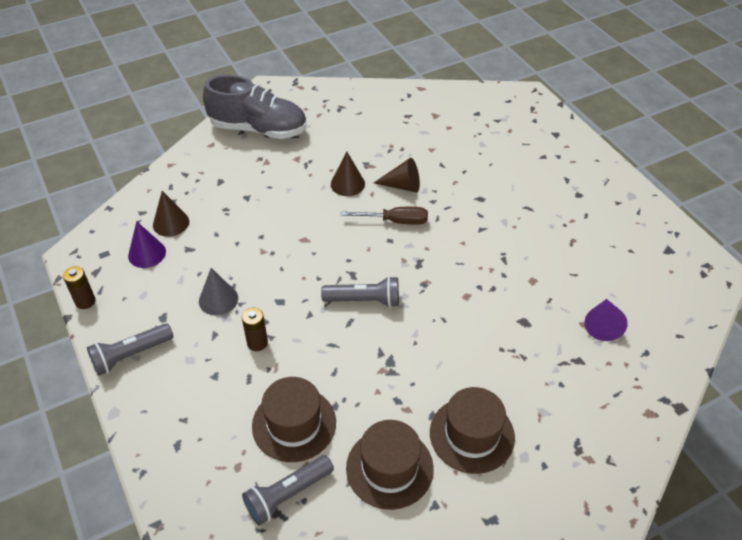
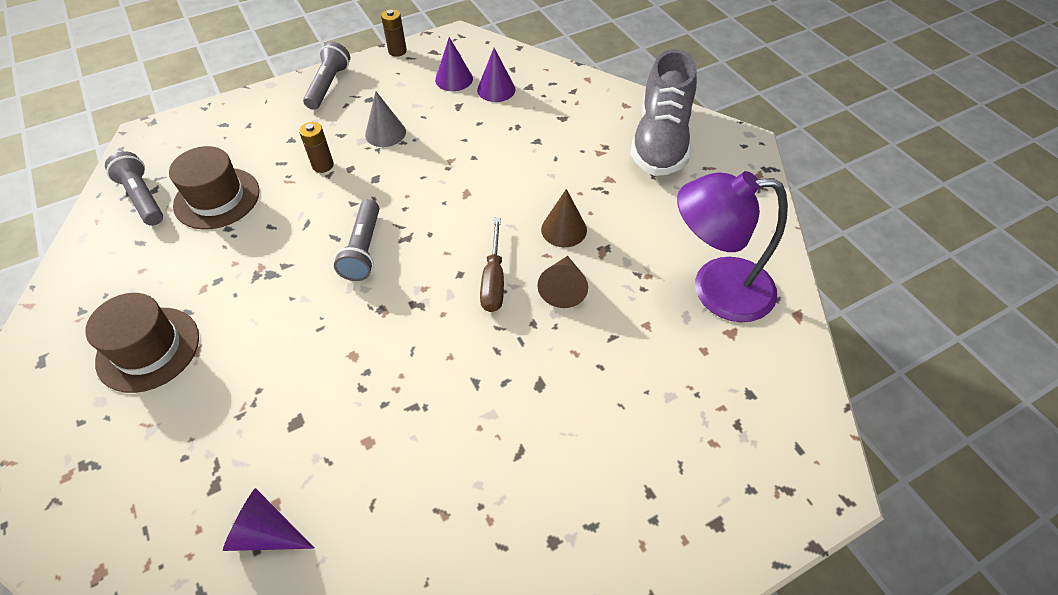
camera: 90 degrees right, 5 degrees up
(130, 355) = (329, 85): grey flashlight -> grey flashlight turned 45 degrees clockwise
(171, 223) = (496, 89): brown cone -> purple cone
(389, 468) = (138, 273): brown hat -> none
(402, 117) = (716, 289): none -> purple lamp

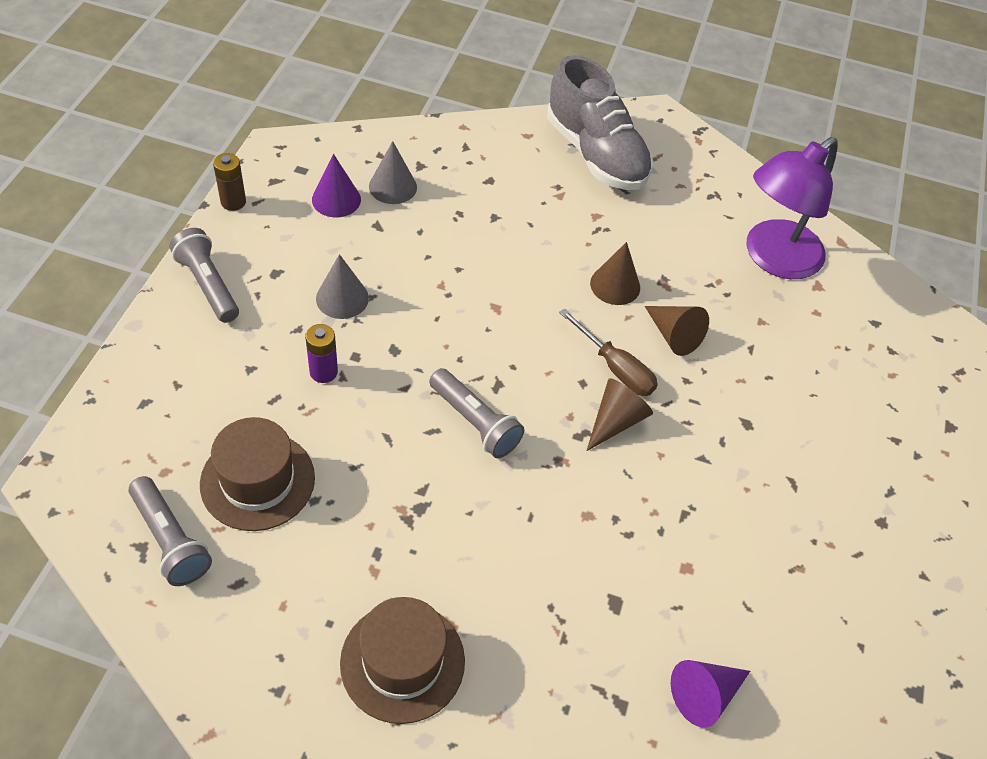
camera: 50 degrees left, 0 degrees up
(143, 198) = (170, 540): grey flashlight -> grey flashlight turned 135 degrees counterclockwise
(323, 165) = (323, 372): brown battery -> purple battery
(449, 312) = (615, 421): none -> brown cone
(496, 89) = (393, 186): purple cone -> grey cone

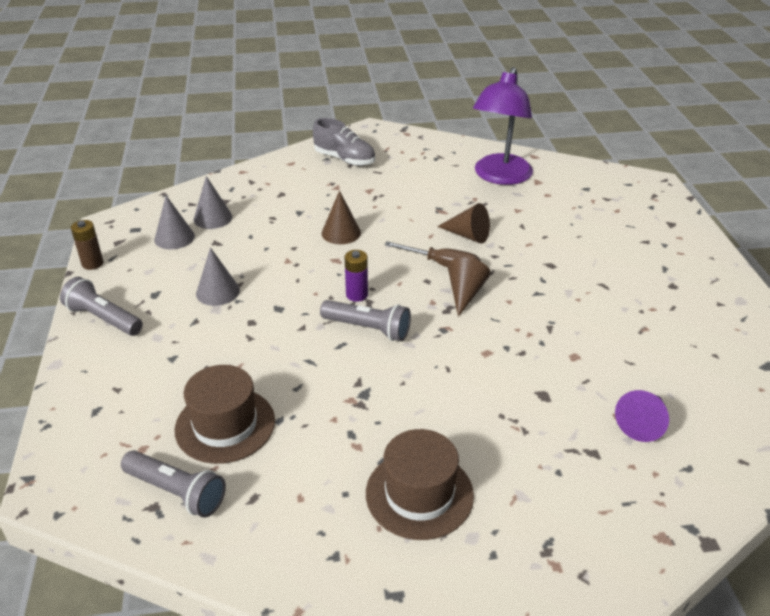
camera: 20 degrees left, 15 degrees down
(323, 372) = (233, 339): purple battery -> purple battery (357, 295)
(336, 199) = (174, 237): purple cone -> grey cone
(595, 154) = (344, 159): grey shoe -> grey shoe, size x0.65
(615, 285) = (409, 222): brown cone -> brown cone (341, 233)

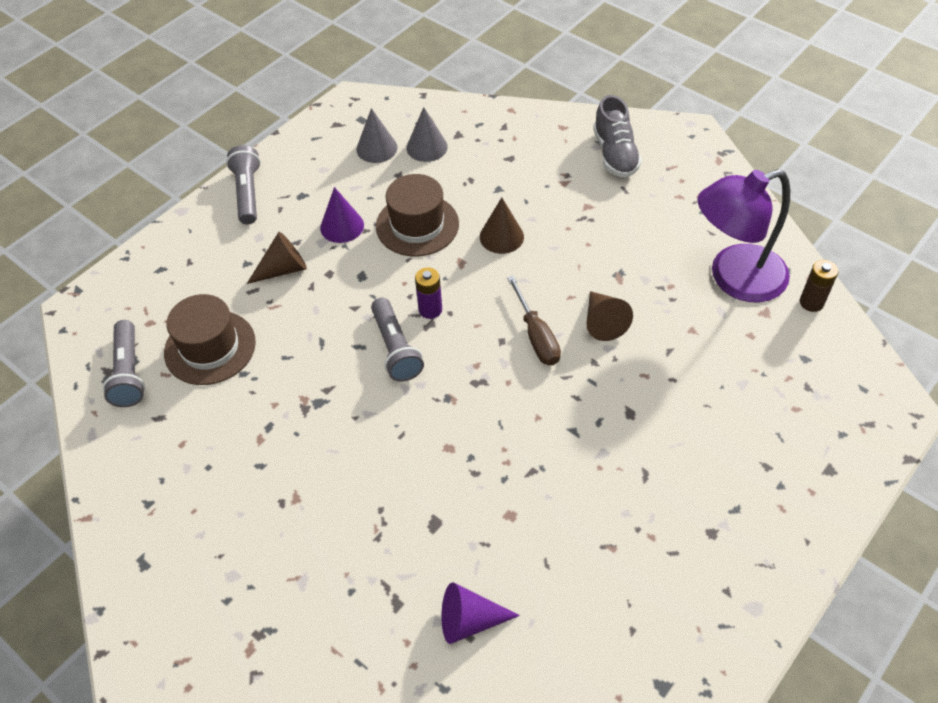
camera: 50 degrees right, 15 degrees up
(92, 263) = (297, 134): brown battery -> brown battery (811, 302)
(217, 292) = (342, 226): grey cone -> purple cone
(419, 494) = (246, 512): brown hat -> brown hat (417, 225)
(465, 293) = (513, 379): brown cone -> brown cone (283, 269)

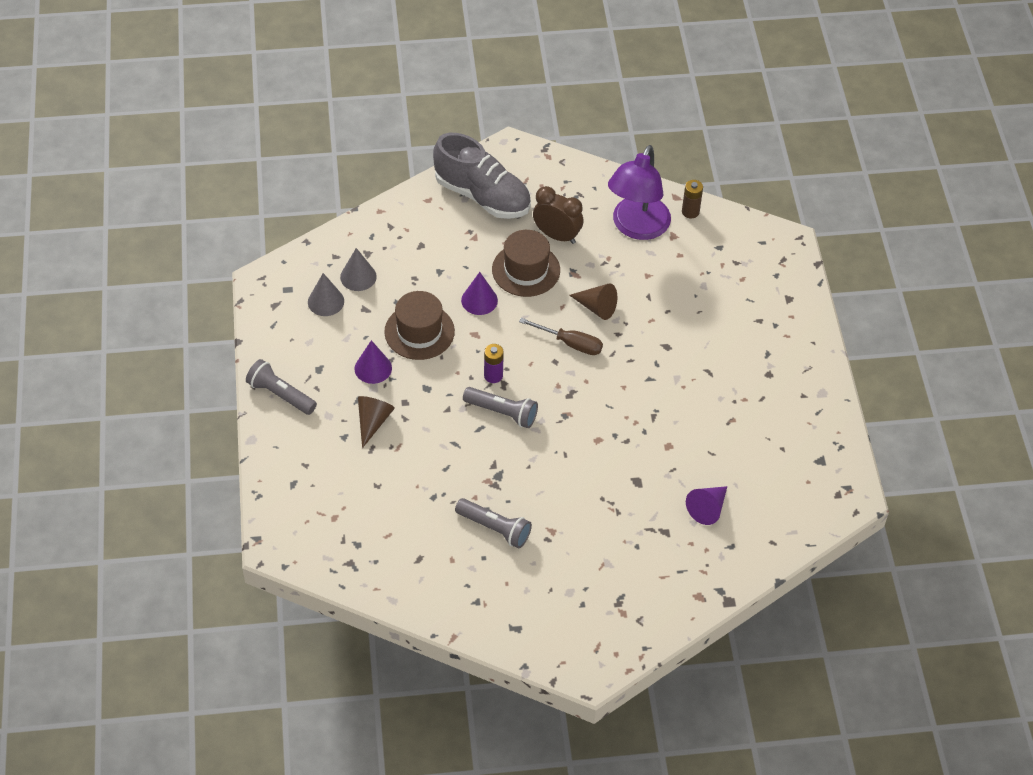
camera: 50 degrees left, 0 degrees up
(129, 373) = (364, 552): grey flashlight -> grey flashlight (495, 528)
(210, 347) = (393, 500): brown hat -> brown hat (526, 270)
(501, 236) = (479, 300): brown cone -> purple cone
(615, 154) = (482, 196): grey shoe -> grey shoe, size x1.55
(643, 232) = (557, 235): none -> brown clock

